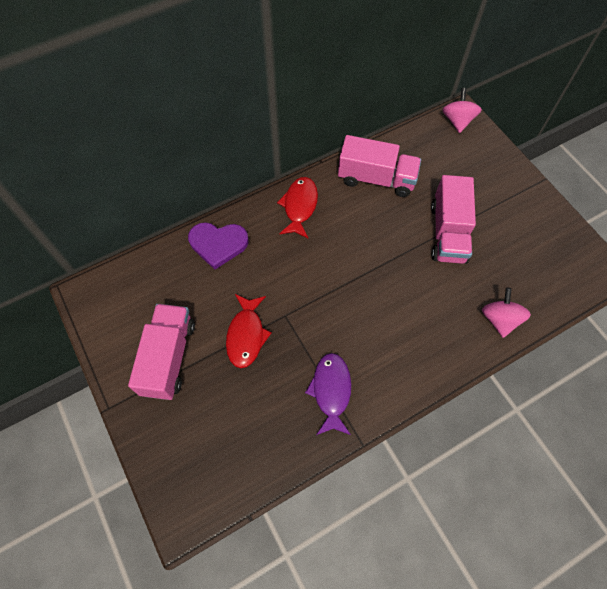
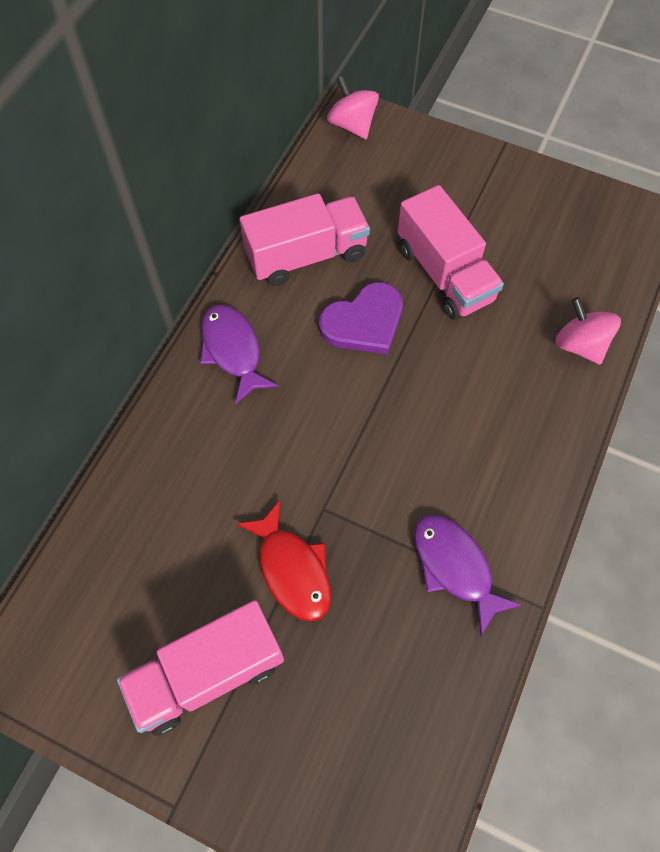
camera: 35 degrees left, 0 degrees up
(168, 357) = (208, 674): pink truck -> pink truck turned 90 degrees counterclockwise
(218, 244) = (158, 470): purple heart -> purple heart (364, 322)
(299, 206) = (233, 350): red fish -> purple fish

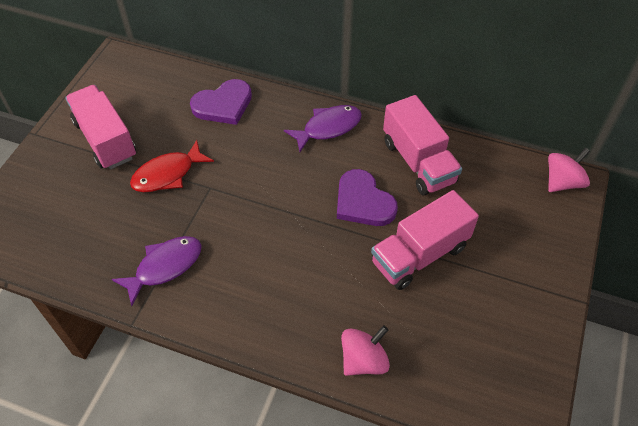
camera: 85 degrees right, 10 degrees down
(162, 489) = (223, 105): none -> purple heart

